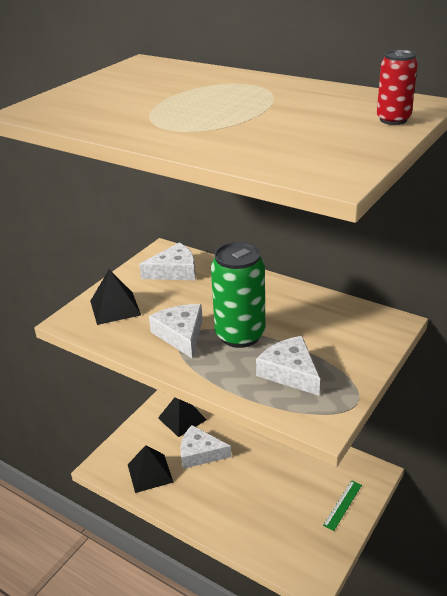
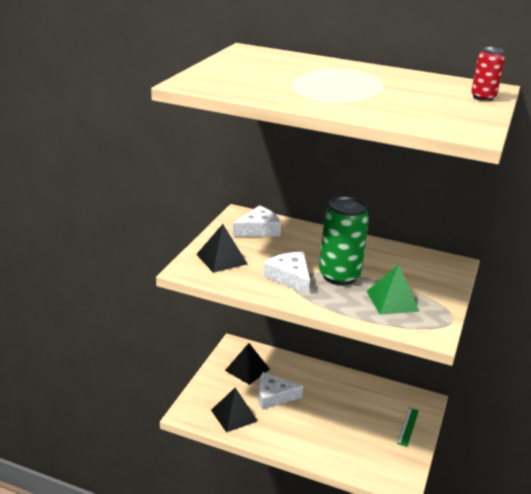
camera: 15 degrees left, 5 degrees down
(290, 372) = (392, 301): white cheese -> green pyramid

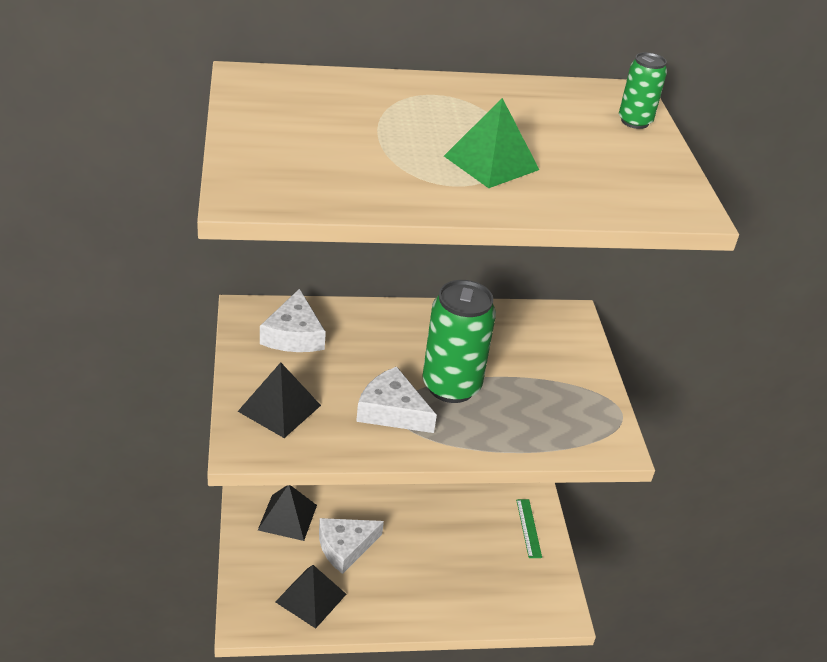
camera: 30 degrees left, 10 degrees up
(258, 230) = (294, 334): white cheese -> white cheese turned 150 degrees clockwise
(392, 301) = (538, 407): green pyramid -> green pyramid (491, 163)
(483, 98) = (634, 121): red can -> green can

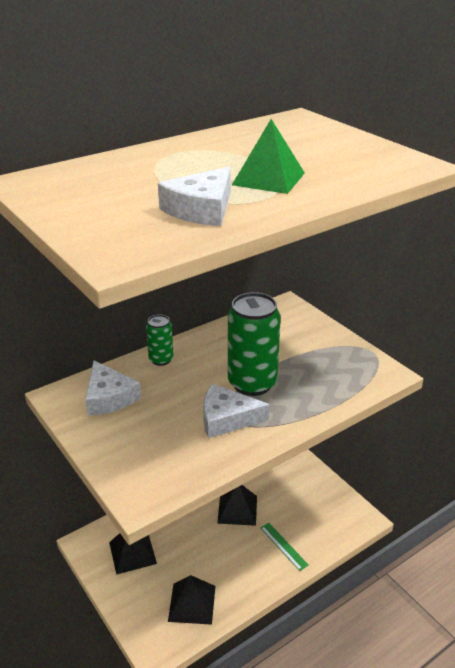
camera: 25 degrees left, 5 degrees down
(279, 408) = (143, 455): black pyramid -> black pyramid (237, 509)
(345, 547) = (190, 552): white cheese -> white cheese (201, 209)
(529, 528) = (301, 474): green ruler -> green ruler (283, 546)
(634, 121) = (324, 130): green can -> green can (161, 359)

